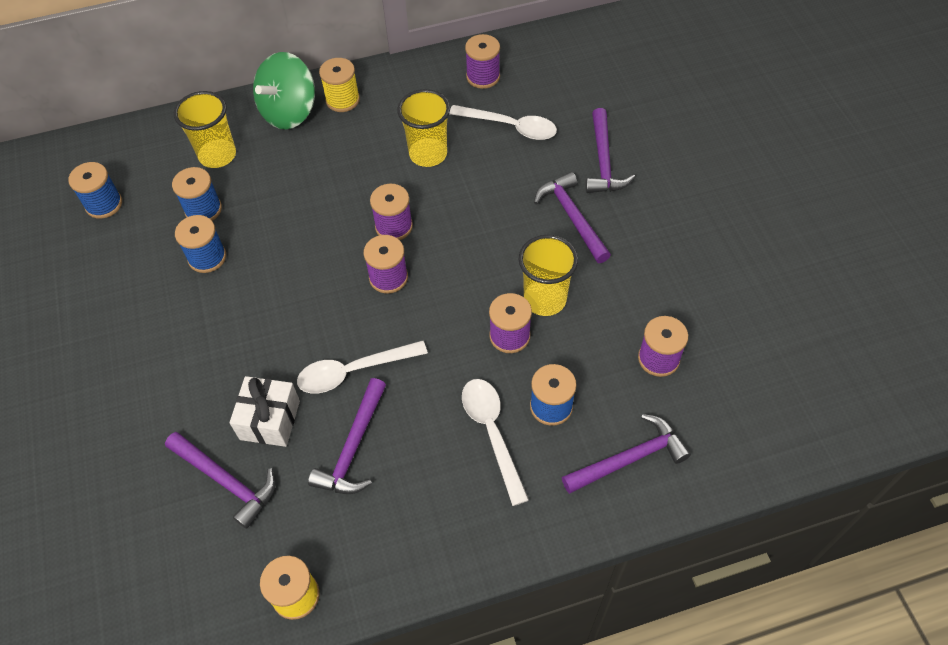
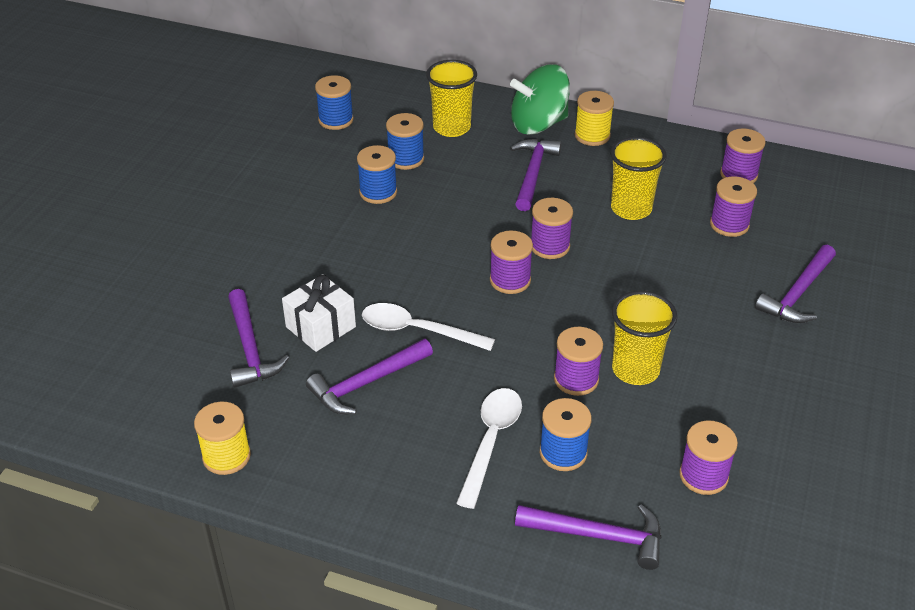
camera: 35 degrees right, 15 degrees down
(511, 127) = (729, 224): white spoon -> purple spool
(572, 217) = (723, 321): purple hammer -> purple hammer (533, 173)

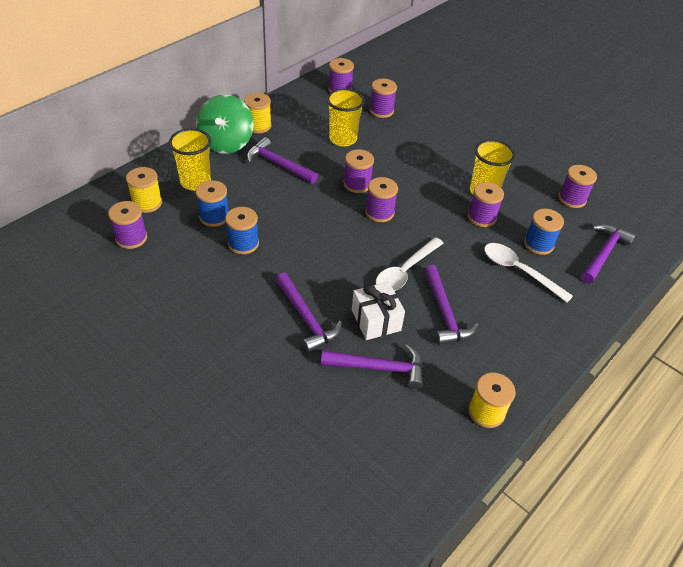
camera: 70 degrees left, 5 degrees up
(336, 120) = (131, 238): blue spool -> purple spool
(393, 110) = (147, 203): none -> yellow spool
(797, 294) = (451, 113): purple hammer -> purple hammer (306, 318)

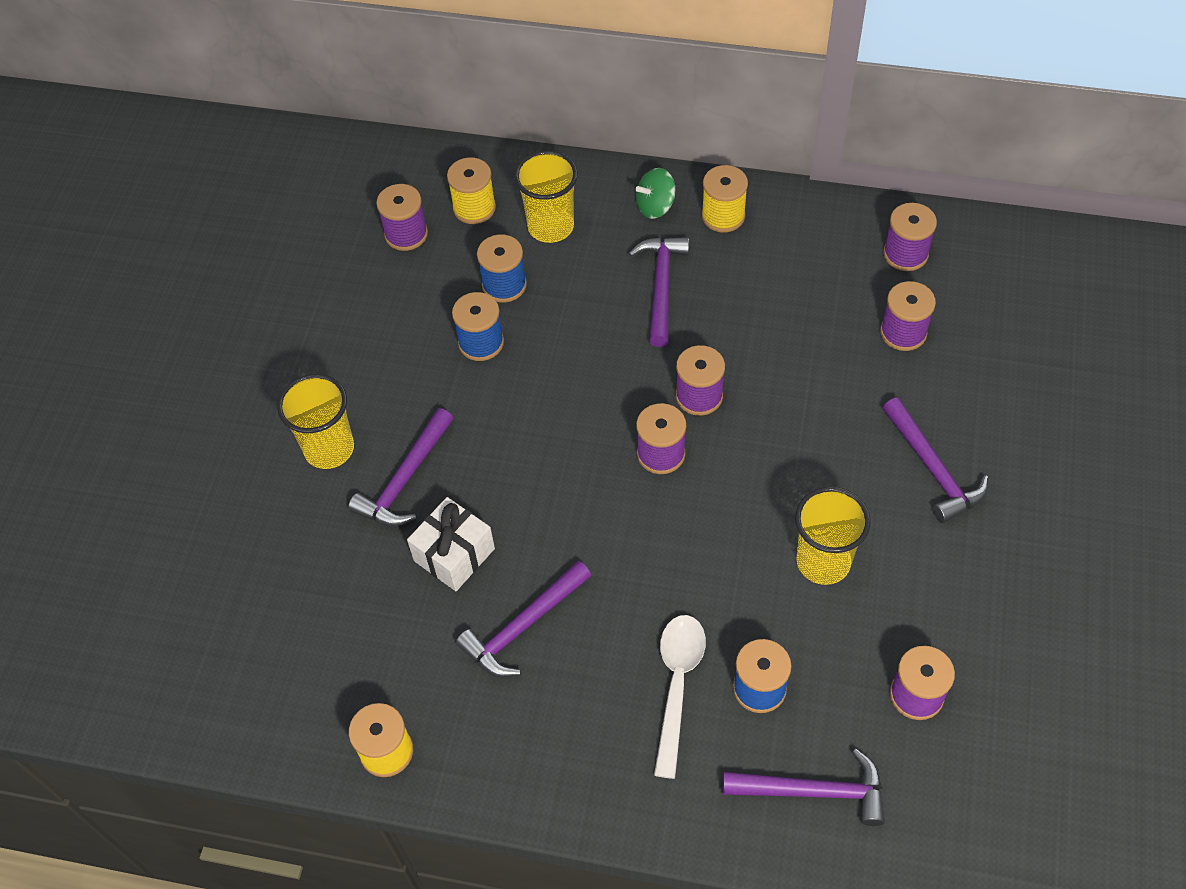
camera: 65 degrees right, 10 degrees up
(226, 142) = (655, 206): green spinning top -> green spinning top, size x0.55
(343, 139) = (785, 325): yellow cup -> yellow cup (329, 449)
(379, 368) = (379, 598): purple hammer -> purple hammer (933, 469)
(405, 271) = (566, 543): white spoon -> none
(481, 217) = (758, 585): purple spool -> none

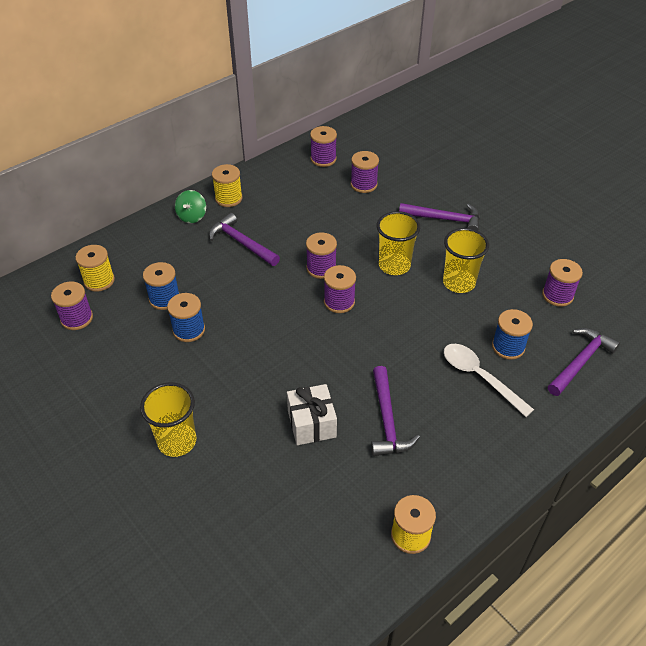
camera: 55 degrees left, 10 degrees down
(405, 479) = (238, 417): purple hammer -> none
(550, 227) = (152, 259): yellow cup -> yellow cup (394, 265)

